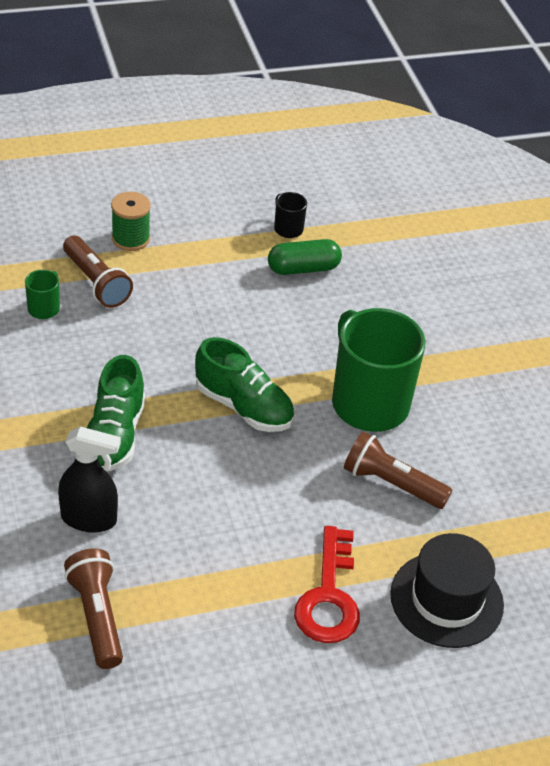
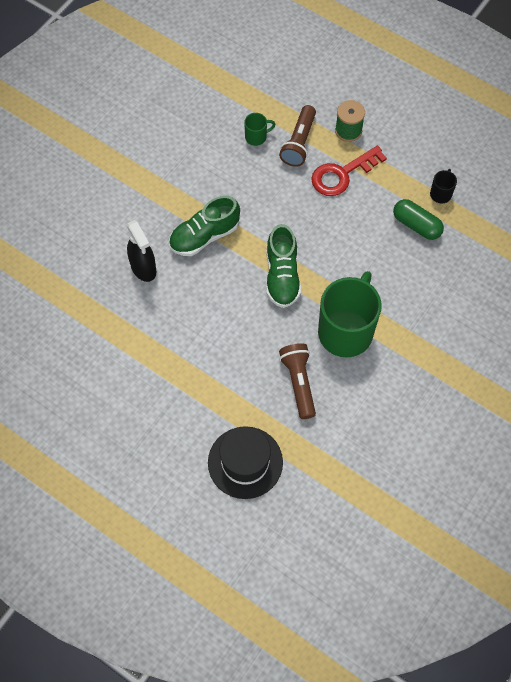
camera: 55 degrees right, 20 degrees up
(96, 616) = (91, 317): brown flashlight -> none
(329, 596) = (195, 406): red key -> red key (342, 174)

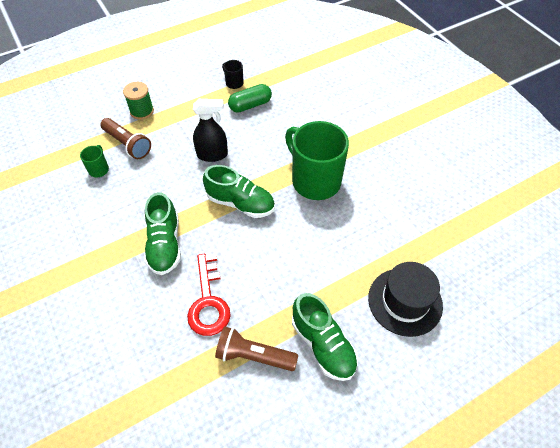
camera: 65 degrees left, 10 degrees down
(143, 268) = (163, 309): black spray bottle -> black spray bottle (212, 155)
(169, 407) = (323, 345): none -> green shoe
(298, 382) = (345, 231): brown flashlight -> brown flashlight (253, 356)
(342, 174) = (176, 129): red key -> red key (208, 301)

